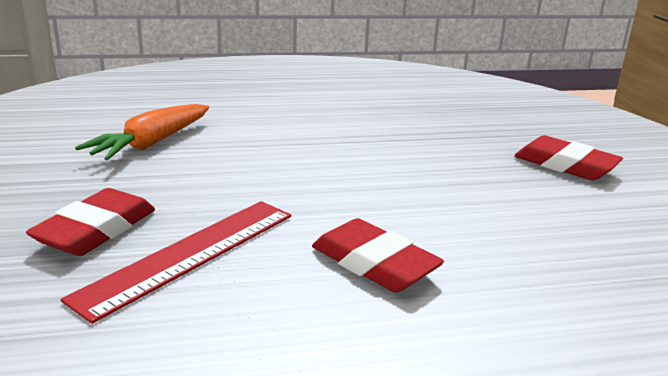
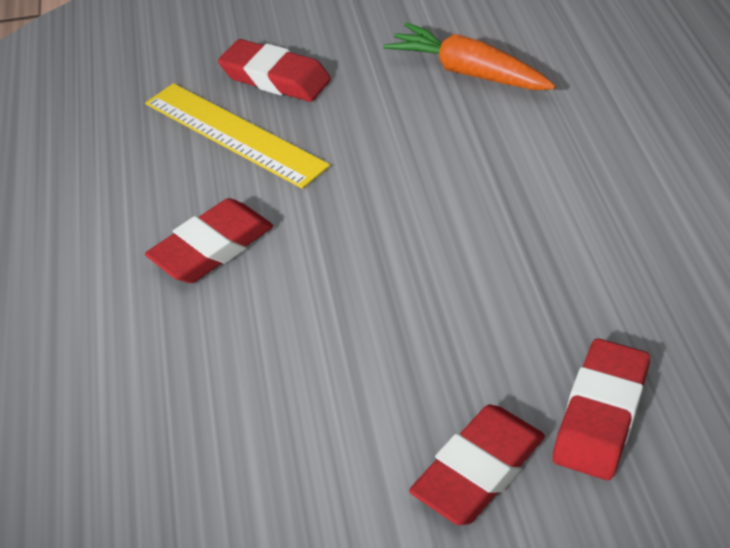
camera: 95 degrees right, 20 degrees up
(189, 254) = (234, 134): red ruler -> yellow ruler
(504, 133) = (600, 415): none -> red eraser

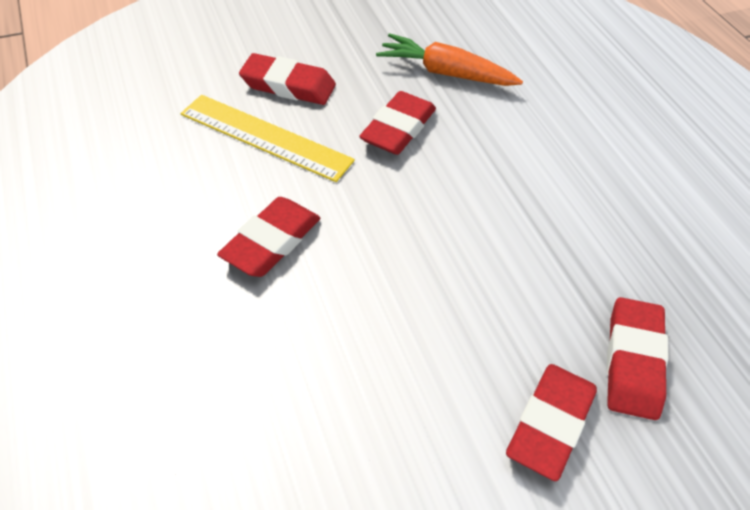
camera: 15 degrees left, 5 degrees up
(392, 133) = (398, 129): none -> red eraser

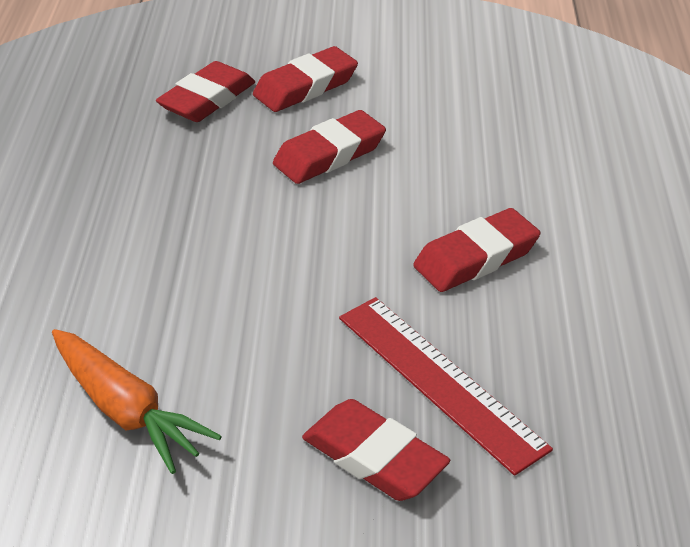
camera: 155 degrees left, 10 degrees down
(265, 137) = (440, 381): yellow ruler -> red ruler
(398, 129) = (257, 344): red eraser -> red eraser (329, 154)

